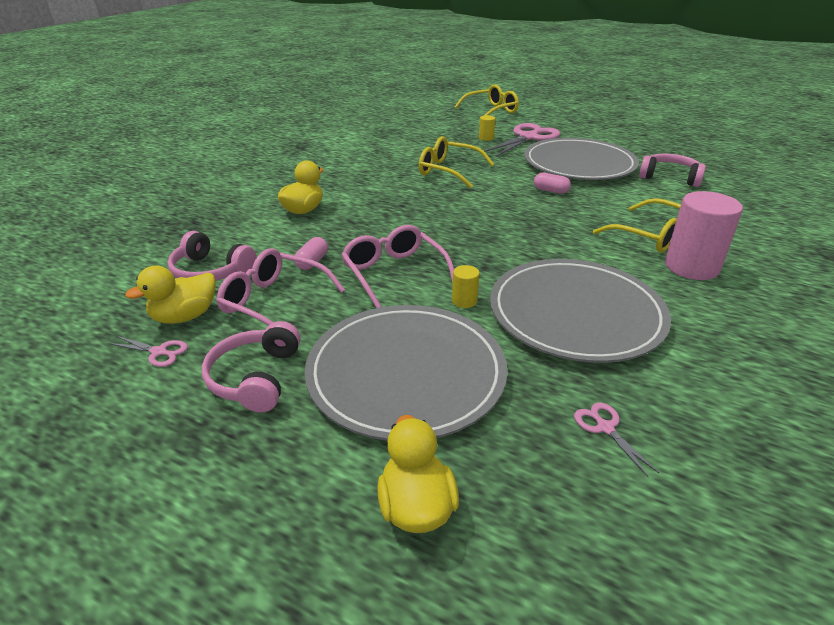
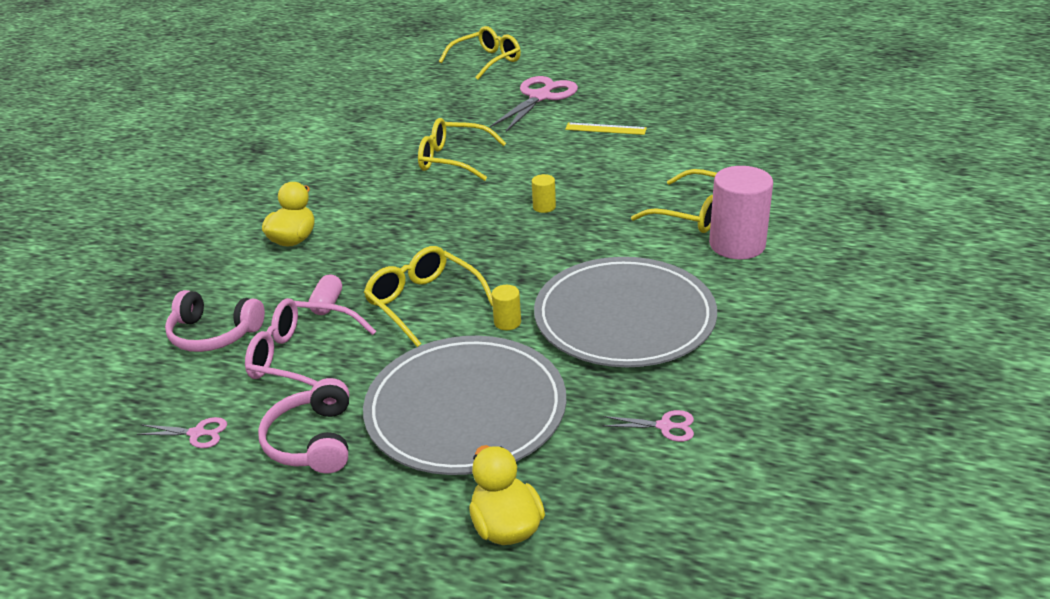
camera: 10 degrees left, 0 degrees up
(185, 316) = (208, 391): yellow duck -> none
(394, 273) = (424, 303): pink glasses -> yellow glasses
(486, 138) = (489, 105): yellow cylinder -> yellow cylinder (544, 207)
(550, 191) = (578, 171): pink capsule -> none
(579, 164) = (605, 129): grey plate -> yellow ruler
(605, 428) = (664, 426): pink scissors -> pink scissors turned 135 degrees clockwise
(669, 177) = (709, 133): pink headphones -> none

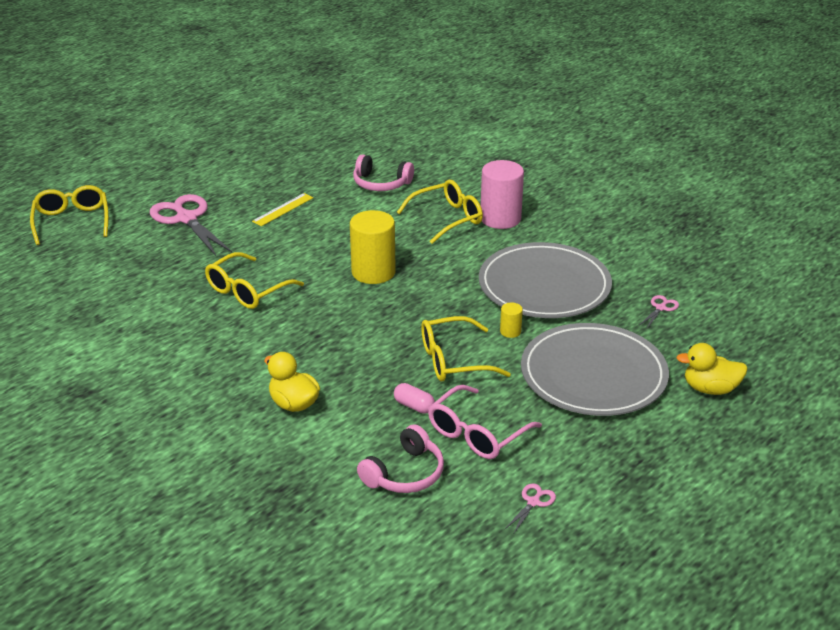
camera: 65 degrees left, 0 degrees up
(313, 441) = (580, 447): pink headphones -> pink headphones (381, 183)
(544, 207) = (373, 272): yellow cylinder -> yellow cylinder, size x2.22

